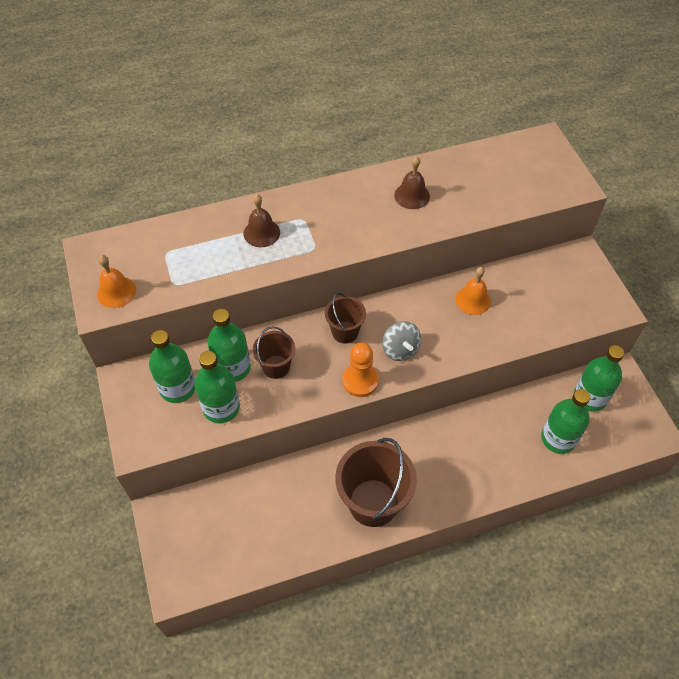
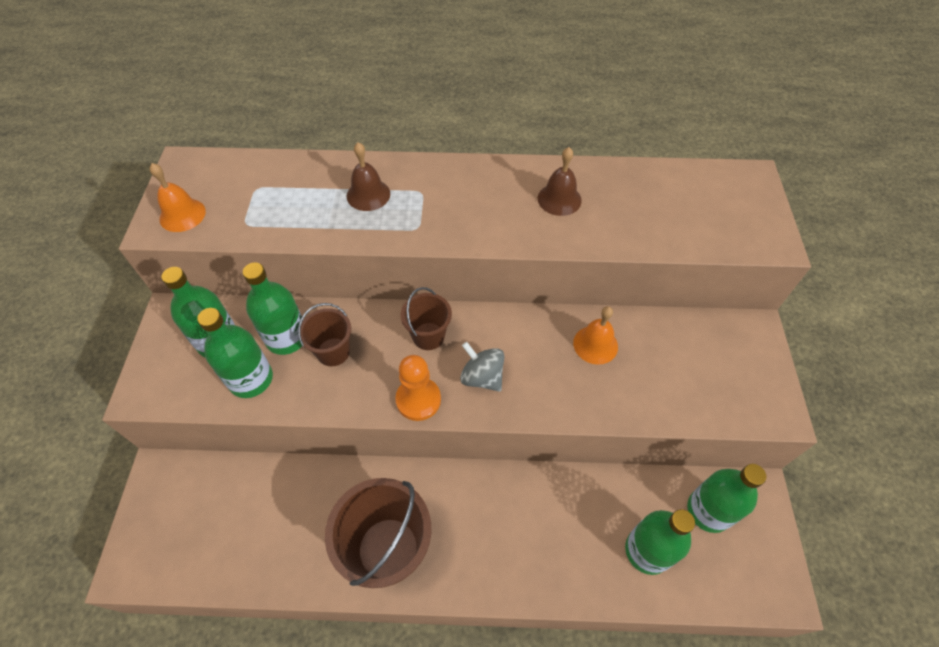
camera: 20 degrees right, 0 degrees up
(400, 349) = (482, 377): grey spinning top -> grey spinning top turned 135 degrees clockwise

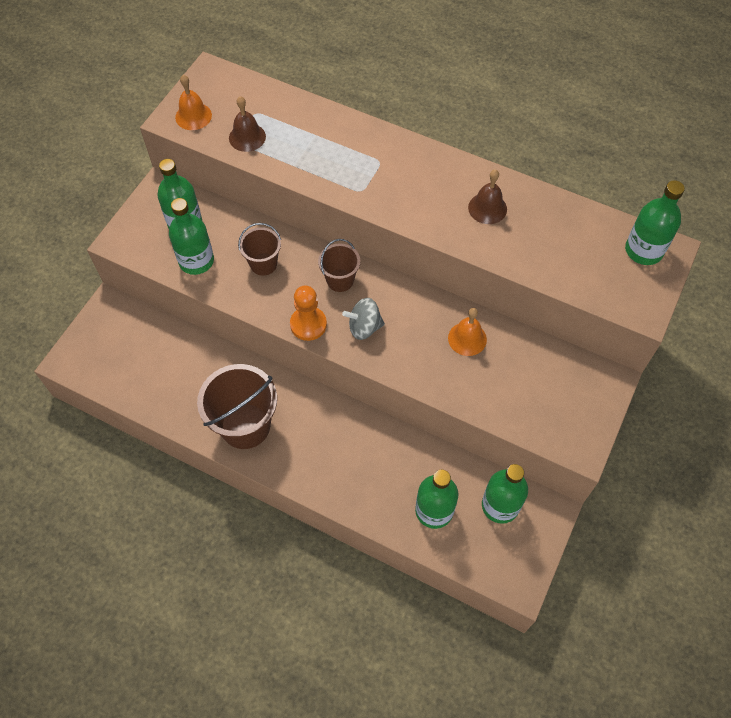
camera: 25 degrees right, 5 degrees up
(286, 337) = (234, 240): green bottle -> green bottle (643, 250)
(368, 194) = (337, 149): brown bell -> brown bell (247, 137)
(482, 377) = (364, 327): grey spinning top -> grey spinning top turned 75 degrees counterclockwise

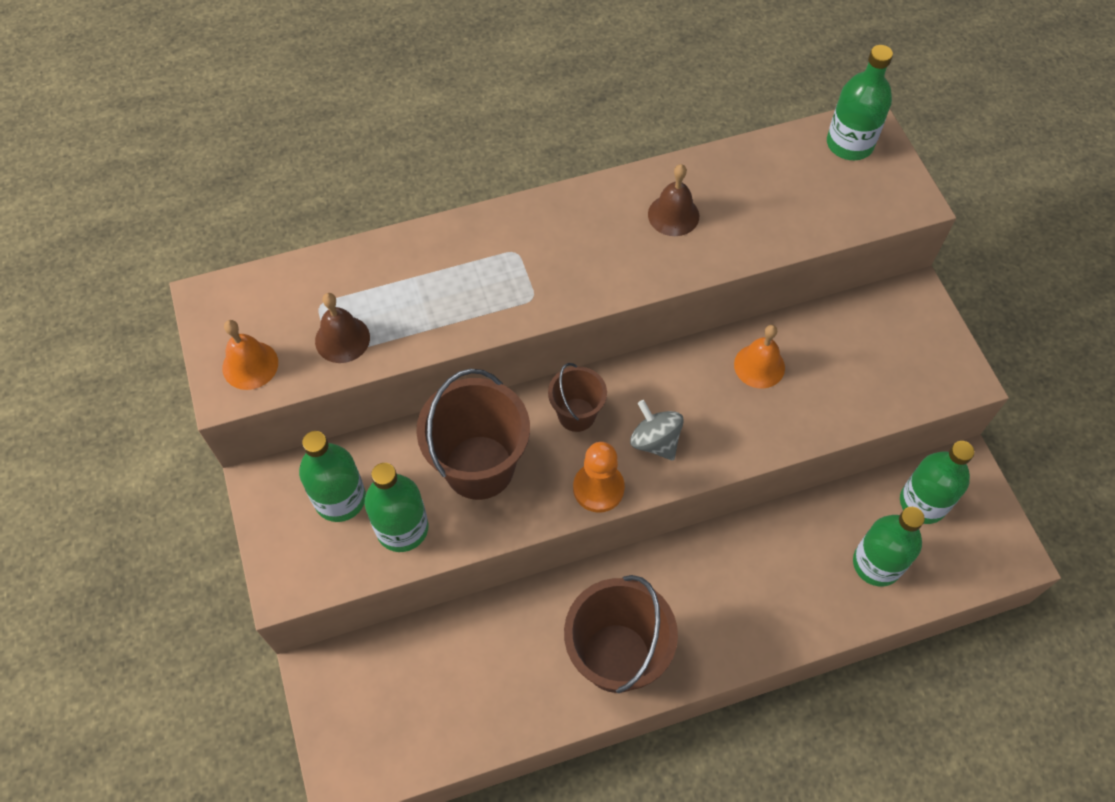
camera: 45 degrees left, 0 degrees up
(263, 264) = (479, 467): brown bucket -> brown bucket, size x1.81
(364, 327) = (655, 441): grey spinning top -> grey spinning top turned 105 degrees clockwise

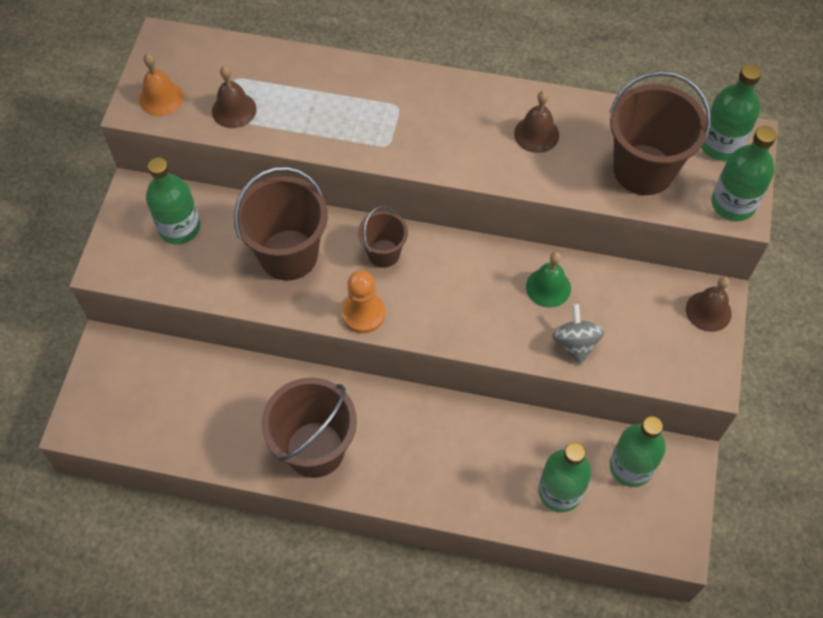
camera: 30 degrees right, 0 degrees up
(402, 528) = (207, 269): green bottle -> green bottle (733, 203)
(655, 441) = (428, 302): grey spinning top -> grey spinning top (575, 343)
(759, 366) = (548, 287): orange bell -> green bell
(798, 202) = (643, 170): none -> brown bucket
(918, 313) = (708, 311): none -> brown bell

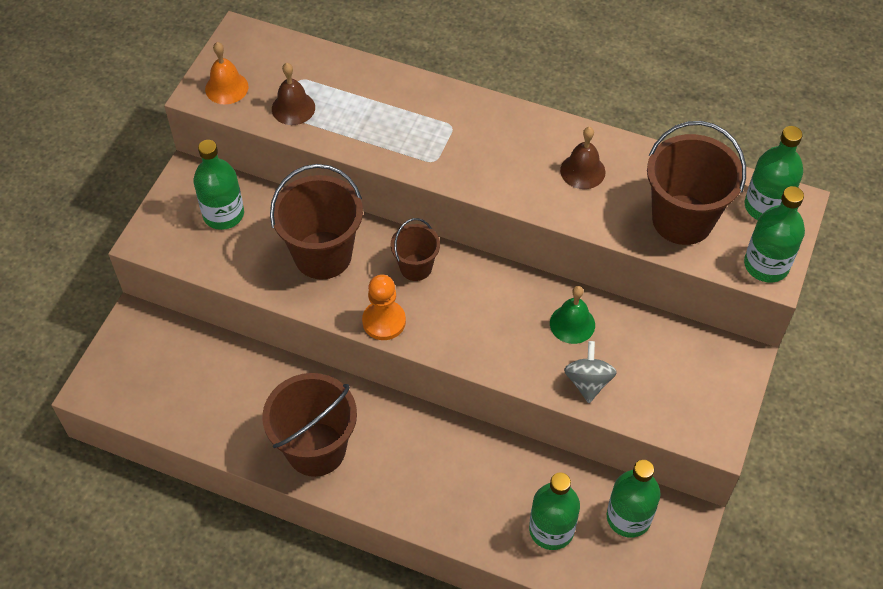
camera: 10 degrees right, 5 degrees down
(708, 311) = (730, 371): brown bell -> none

